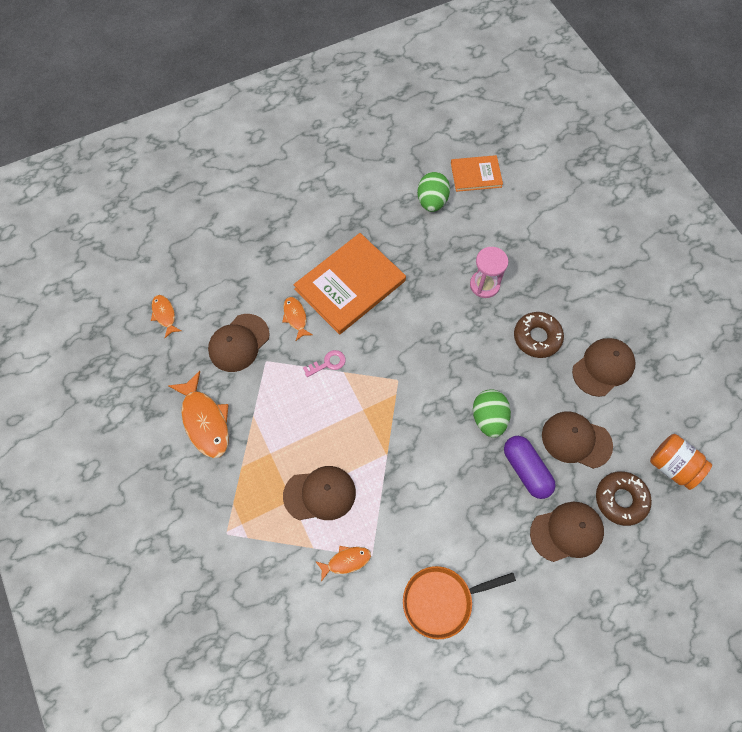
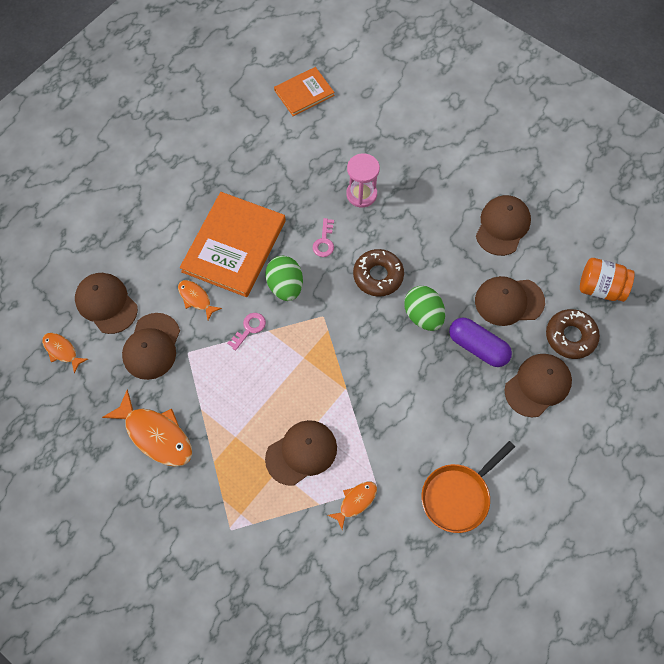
camera: 25 degrees left, 0 degrees up
(219, 290) = (106, 303): none -> brown cap
(431, 313) = (324, 241): none -> pink key
(432, 201) = (274, 135): green egg -> green egg (285, 286)
(537, 337) = (432, 223): brown donut -> brown donut (378, 276)

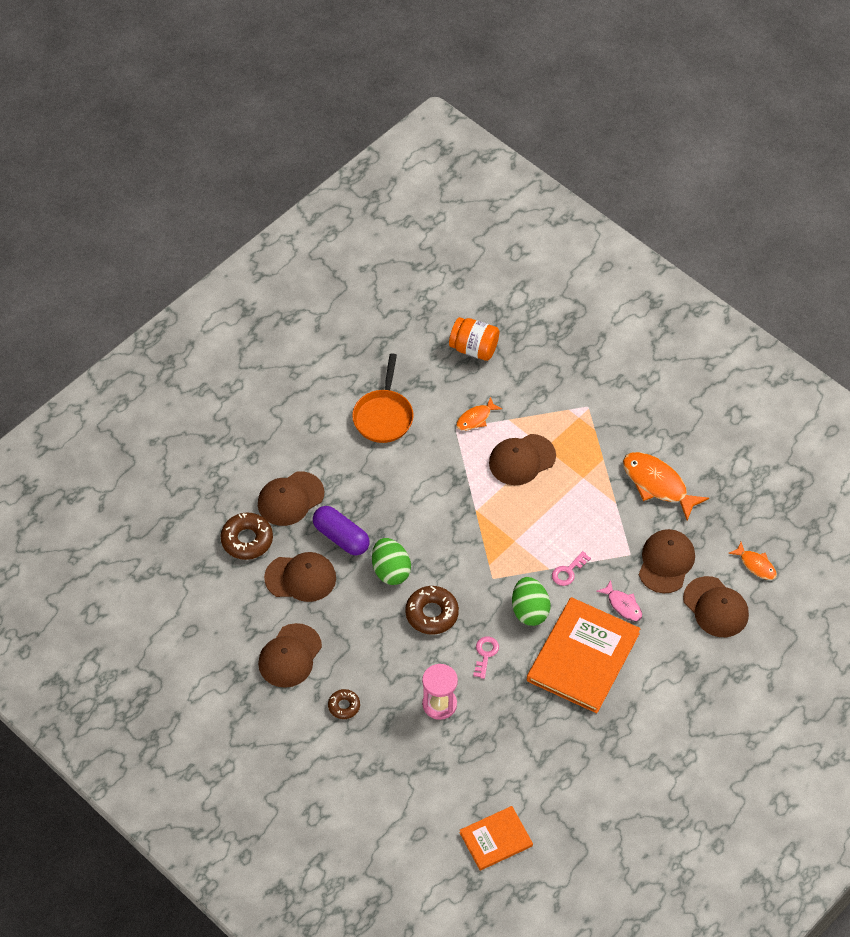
camera: 175 degrees left, 10 degrees down
(196, 298) = (623, 605): orange fish -> pink fish
(445, 186) = (344, 706): none -> brown donut
(458, 496) = (383, 416): orange pan -> orange pan turned 135 degrees clockwise
(600, 288) = (203, 584): orange jar -> orange jar (474, 348)

